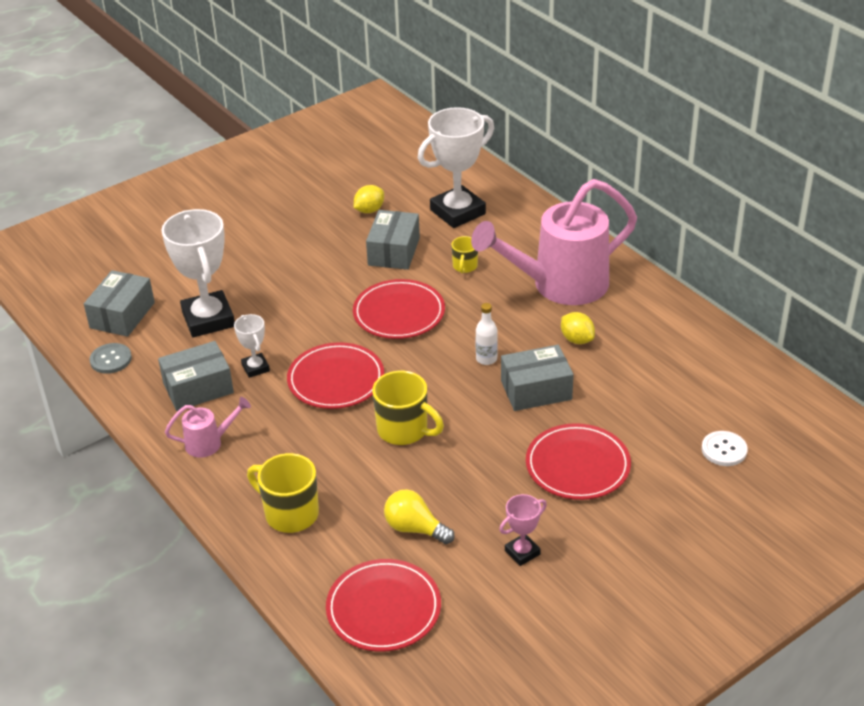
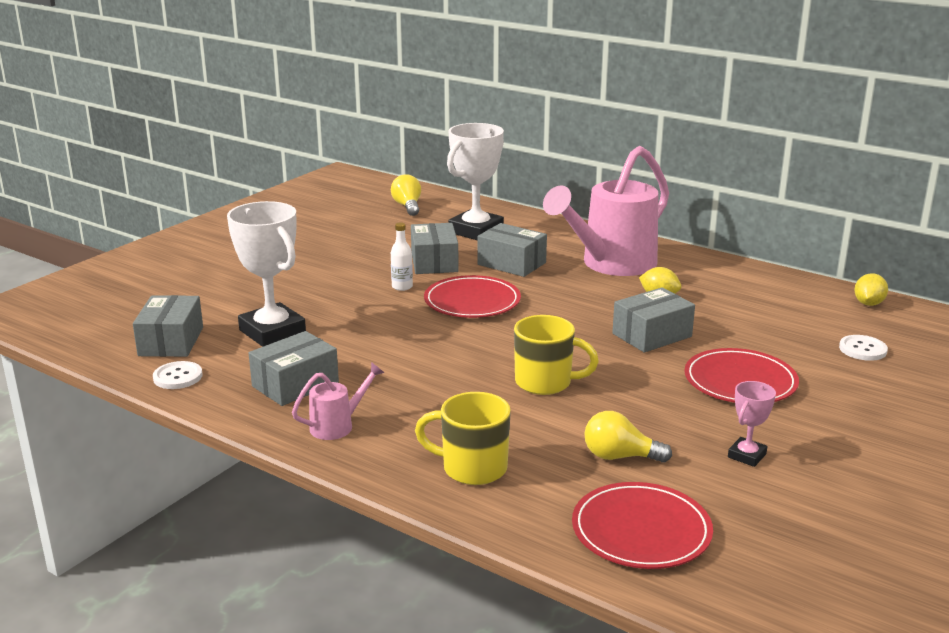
camera: 20 degrees left, 15 degrees down
(111, 359) = (178, 377): grey button -> white button
(255, 368) = (350, 360): white trophy -> none
(336, 379) = (444, 356): red plate -> none
(369, 210) = (389, 239): yellow lemon -> yellow lemon (868, 304)
(412, 163) = (407, 206): none -> yellow light bulb
(465, 266) = (511, 263): yellow mug -> grey box
(486, 359) = (585, 321): white bottle -> white bottle (402, 287)

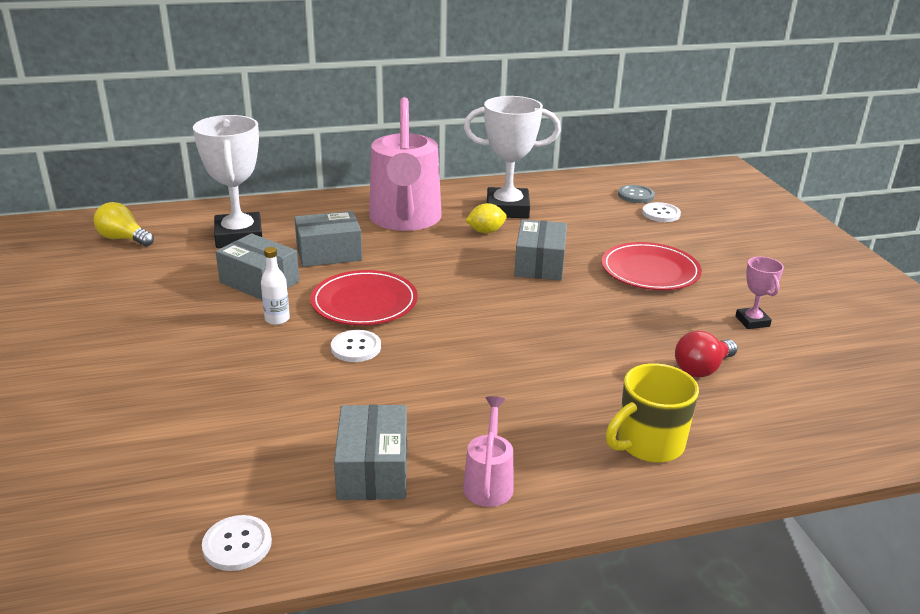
camera: 50 degrees left, 5 degrees up
(171, 341) = (144, 512): grey box -> none
(272, 332) = (240, 432): white trophy -> white trophy (507, 209)
(413, 323) = (356, 347): none -> white button
(545, 383) = (552, 341): yellow mug -> none
(619, 456) = (702, 369): yellow light bulb -> red light bulb
(641, 530) = (814, 414): red plate -> none
(868, 304) = (605, 180): yellow lemon -> none
(872, 326) = (636, 195): none -> grey button

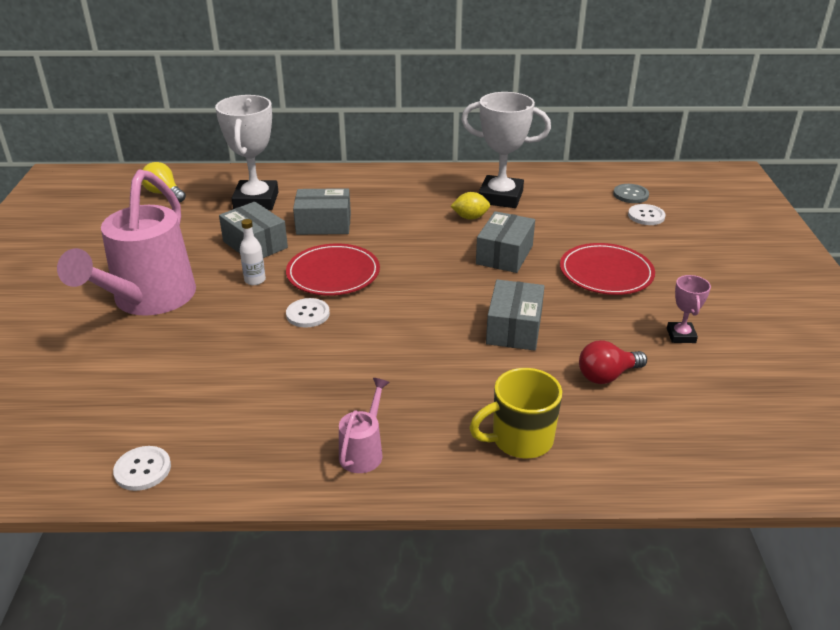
camera: 15 degrees right, 5 degrees up
(373, 469) = (274, 424): grey box -> grey box (514, 328)
(405, 220) = (403, 199): pink watering can -> pink watering can (149, 300)

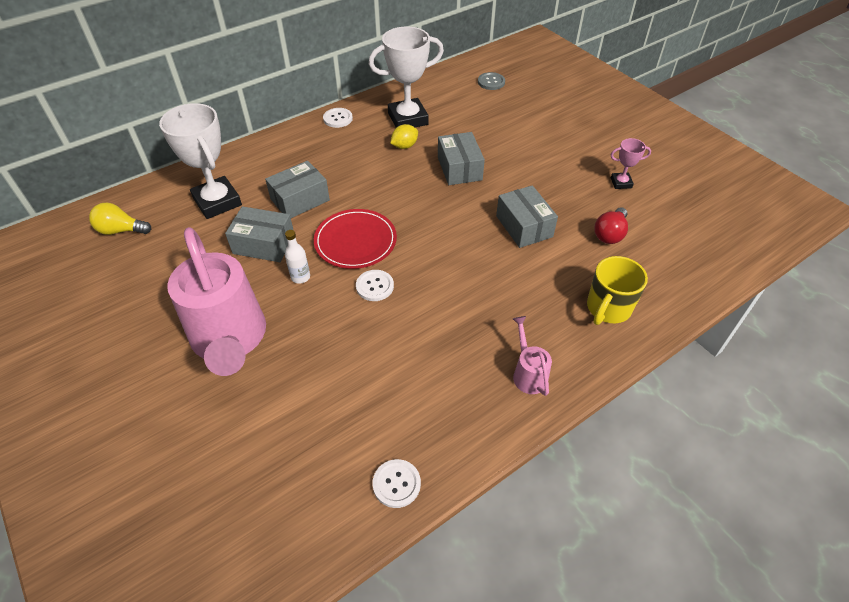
camera: 35 degrees left, 15 degrees up
(606, 273) = (536, 154): red plate -> none
(646, 216) = (517, 96): white button -> white button (338, 119)
(681, 335) = (621, 183): pink trophy -> pink trophy turned 60 degrees counterclockwise

